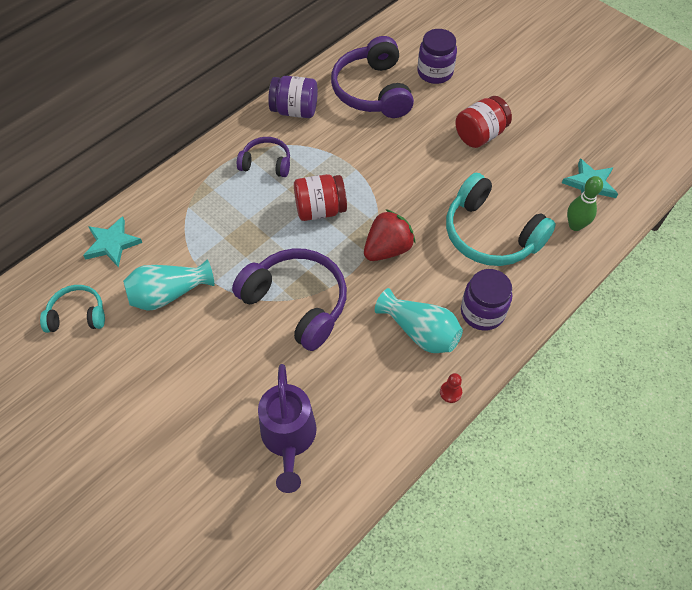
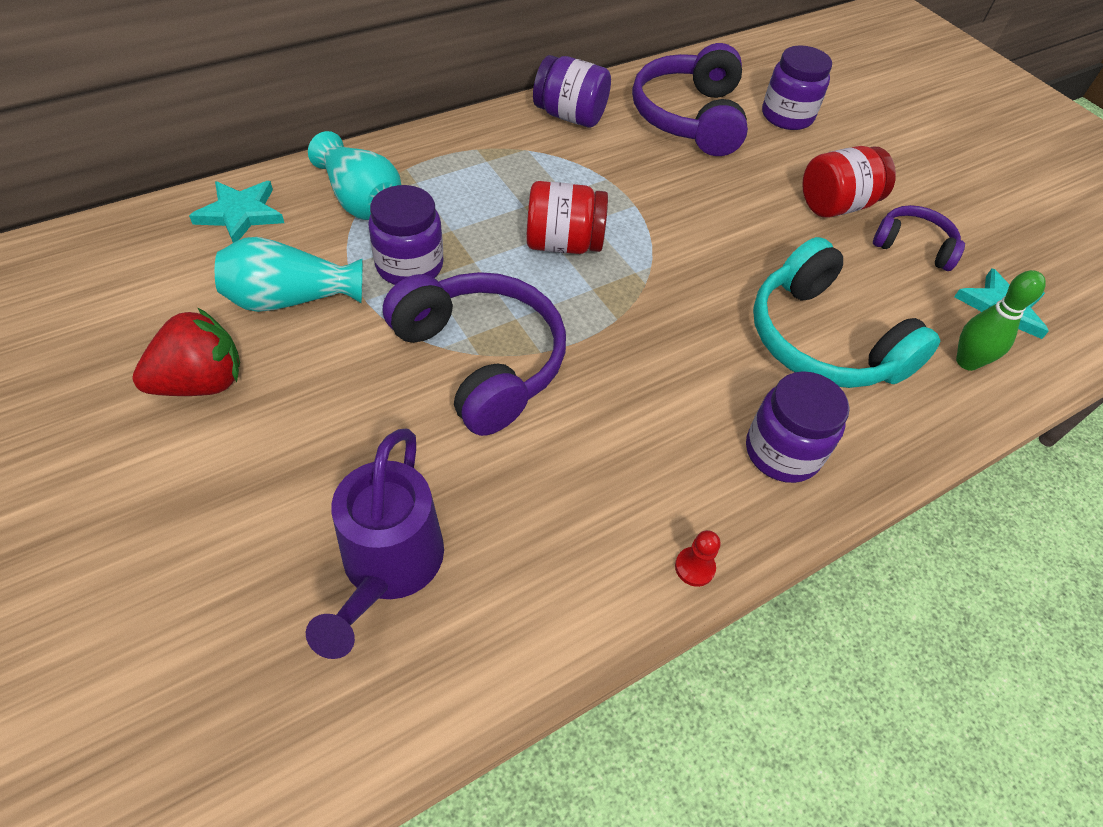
camera: 10 degrees right, 5 degrees down
(77, 315) = (143, 293): turquoise headphones -> none
(232, 251) = (409, 266): none -> purple jar
(266, 163) = (505, 168): purple headphones -> purple headphones (913, 246)
(387, 249) = (650, 321): red strawberry -> red strawberry (201, 382)
(420, 332) = (668, 455): turquoise vase -> turquoise vase (361, 200)

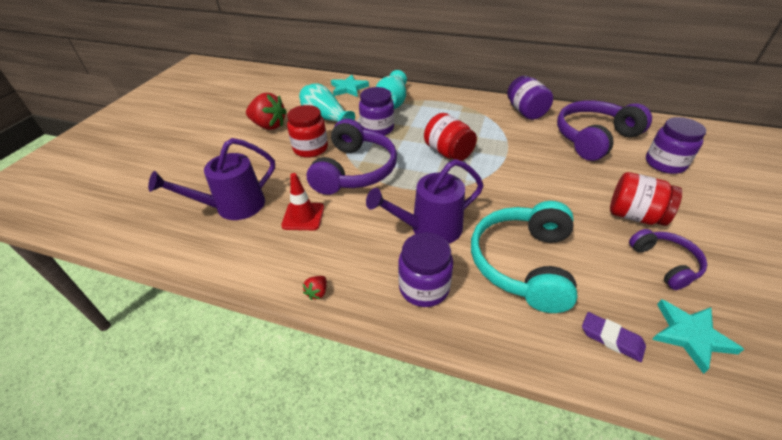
camera: 55 degrees right, 10 degrees down
(354, 373) = (310, 148): none -> red jar
(520, 488) = (303, 216): none -> red traffic cone
(690, 374) = (429, 229): none -> purple watering can
(694, 567) = (317, 292): red pawn -> red strawberry
(967, 362) = (611, 339): green bowling pin -> purple eraser

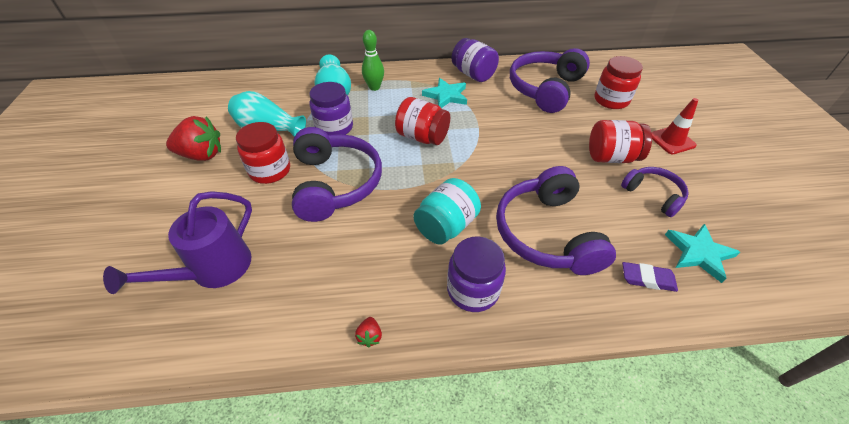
camera: 25 degrees left, 5 degrees up
(303, 216) = (306, 255): red traffic cone -> red traffic cone (671, 140)
(348, 88) = (276, 86): turquoise star -> turquoise star (446, 96)
(428, 105) = (374, 87): none -> green bowling pin
(429, 229) = (446, 226): purple watering can -> turquoise jar
(522, 263) = (546, 233): turquoise headphones -> purple headphones
(665, 163) = (611, 100): purple jar -> red jar

